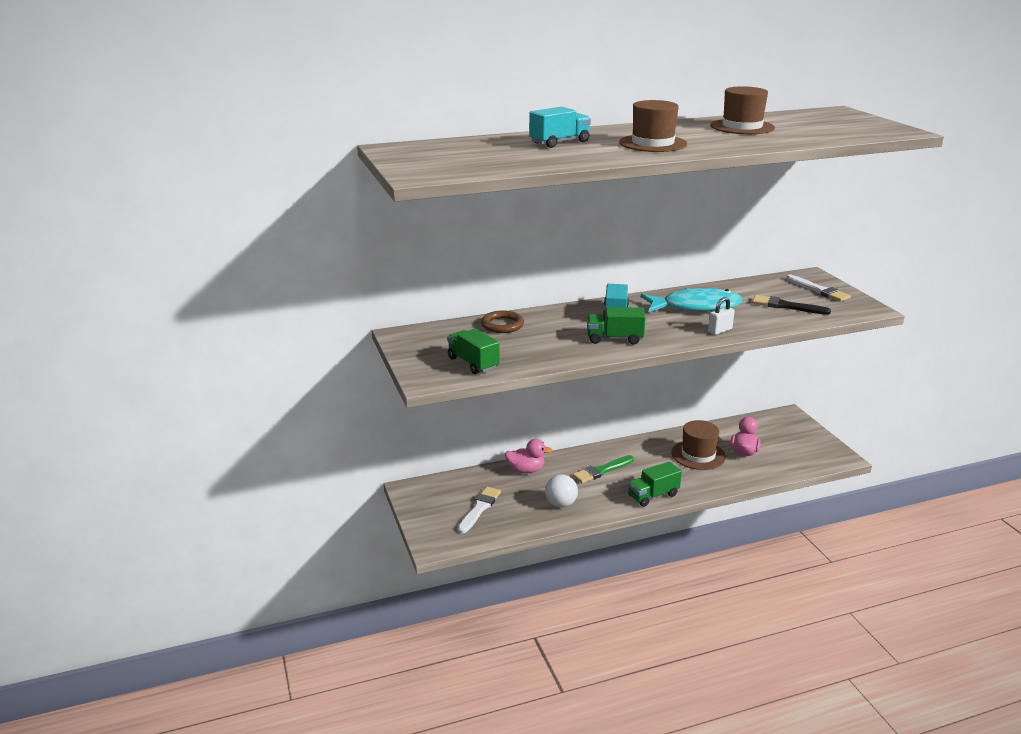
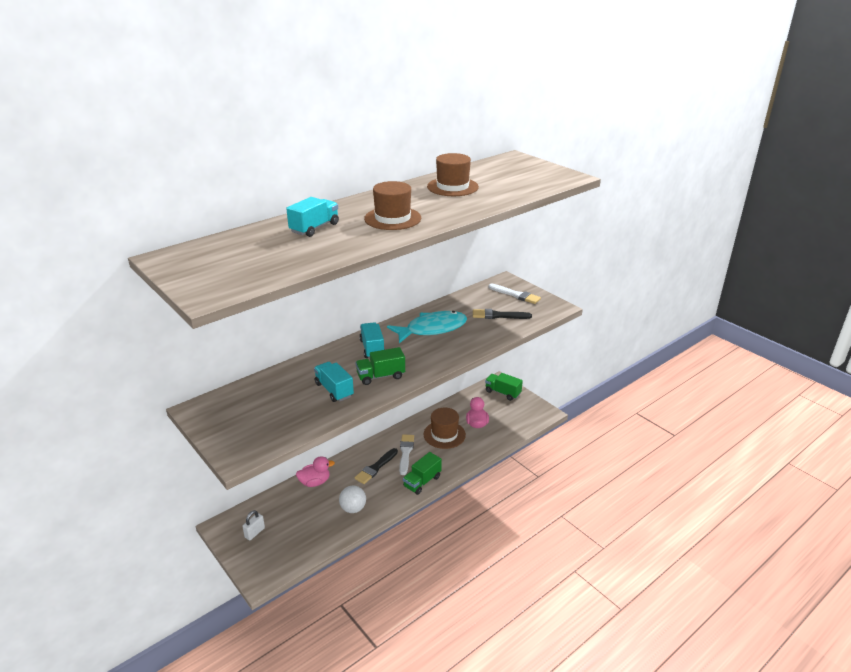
camera: 20 degrees left, 5 degrees up
(473, 363) = (272, 429): green truck -> green truck (502, 393)
(479, 508) = (288, 531): white brush -> white brush (406, 453)
(502, 325) = (282, 380): brown ring -> none
(555, 342) = (334, 390): none -> turquoise truck
(601, 471) = (376, 467): green brush -> black brush
(720, 330) = (458, 350): white padlock -> white padlock (255, 532)

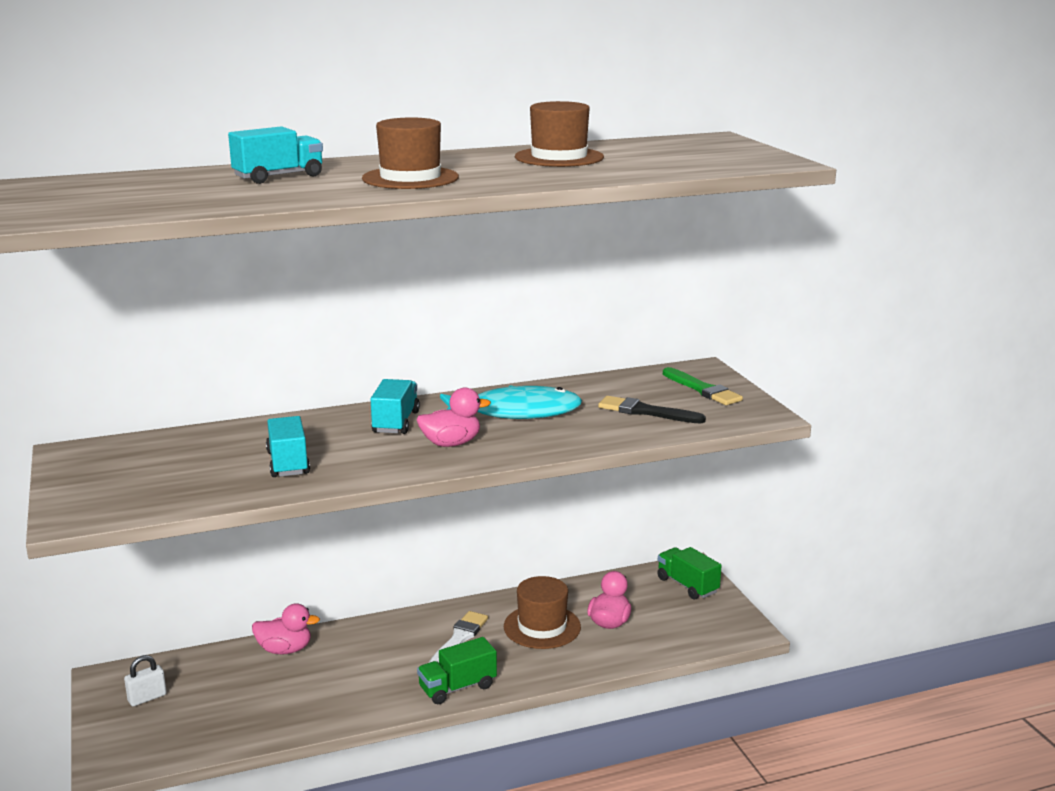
camera: 20 degrees right, 10 degrees down
(353, 509) = (318, 700): white ball -> none
(376, 467) = (395, 650): black brush -> none
(380, 376) = (376, 458): green truck -> none
(413, 357) = (451, 443): none -> pink duck
(516, 295) = (702, 389): white brush -> green brush

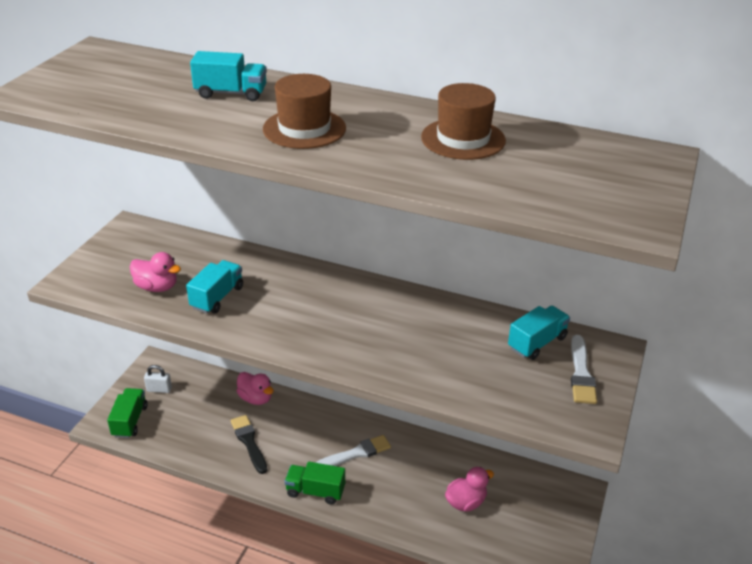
camera: 40 degrees right, 15 degrees up
(396, 422) = (322, 292): turquoise truck -> turquoise truck (537, 343)
(451, 443) = (328, 333): pink duck -> pink duck (157, 287)
(516, 412) = (409, 324): turquoise fish -> none
(542, 627) = (417, 476): brown hat -> none
(646, 412) = (502, 374): black brush -> black brush (249, 442)
(687, 585) = (559, 505): green truck -> green truck (130, 421)
(702, 389) = (581, 373): green brush -> white brush

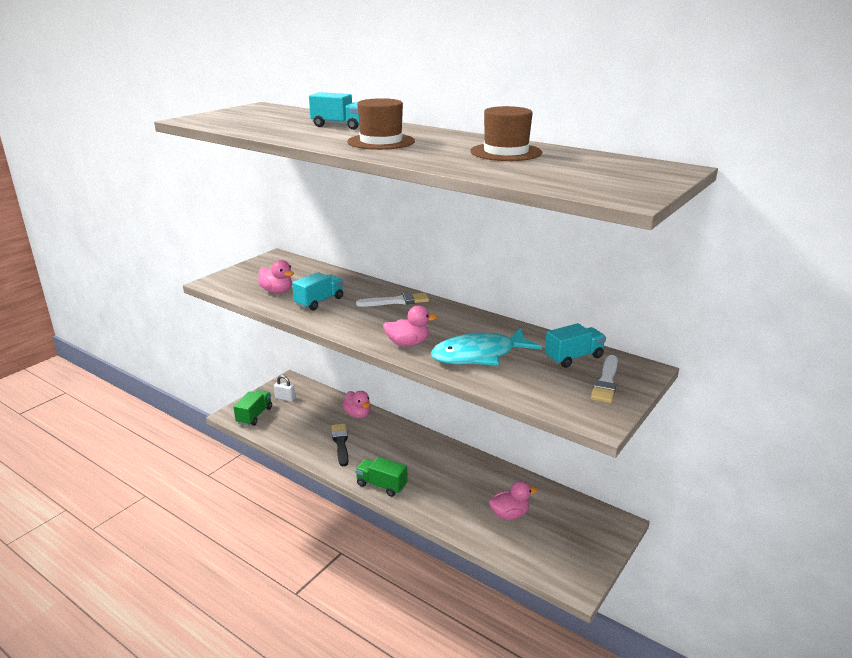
camera: 15 degrees right, 10 degrees down
(349, 350) = (408, 344): none -> pink duck
(356, 453) = (426, 464): white brush -> white brush (396, 301)
(435, 356) = (479, 355): none -> turquoise fish

